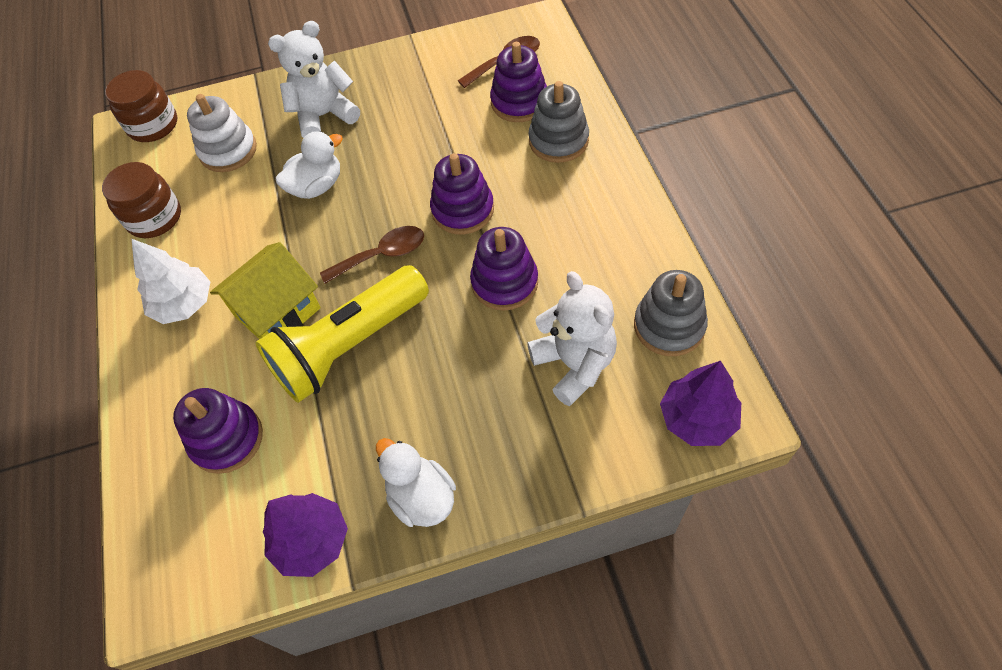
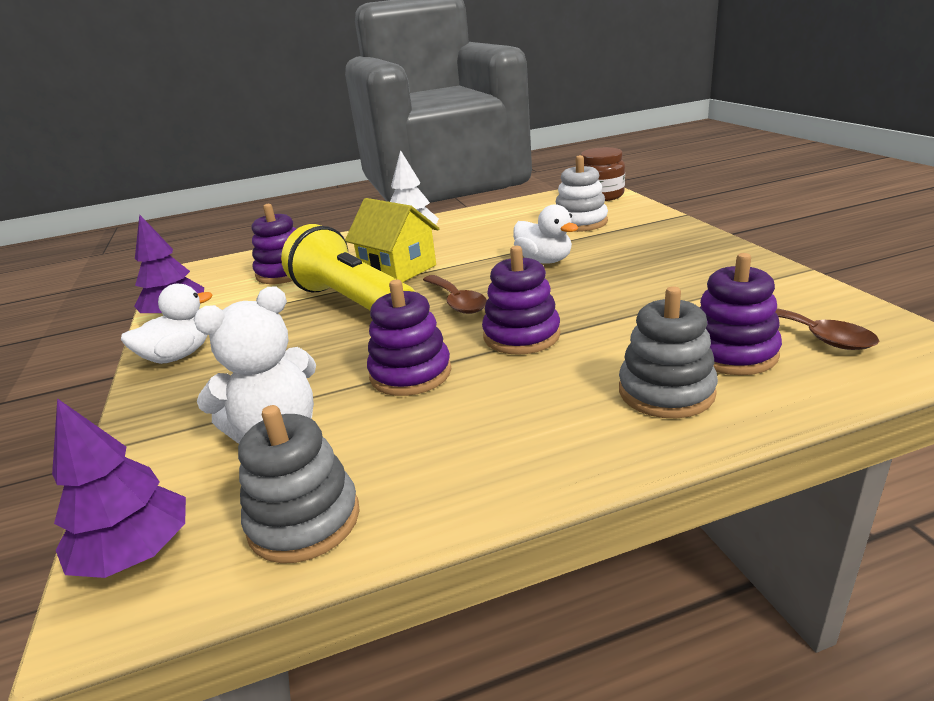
camera: 85 degrees right, 30 degrees down
(154, 218) = (500, 214): brown jar -> none
(324, 116) = (642, 249): white teddy bear -> none

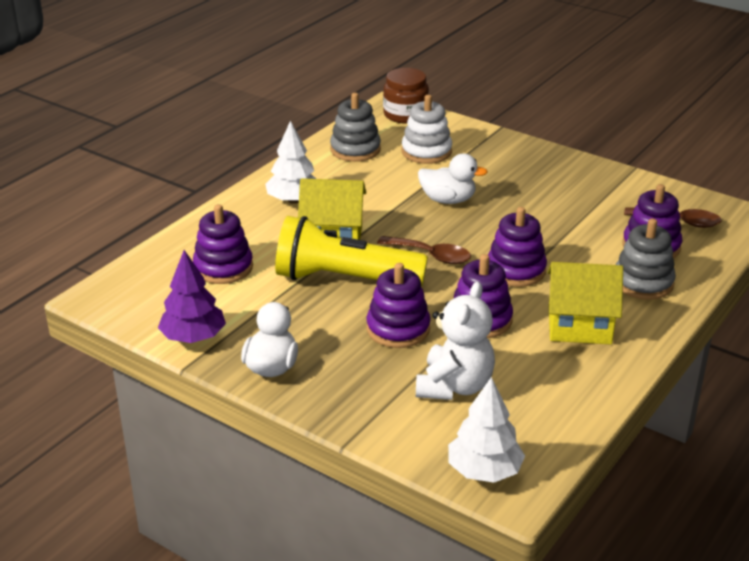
camera: 40 degrees left, 5 degrees up
(136, 553) = (484, 471): purple tree -> white tree
(304, 520) = (548, 418): grey stacking toy -> grey stacking toy (355, 150)
(323, 357) = (398, 329): none -> purple stacking toy
(511, 416) = (579, 325): none -> yellow house

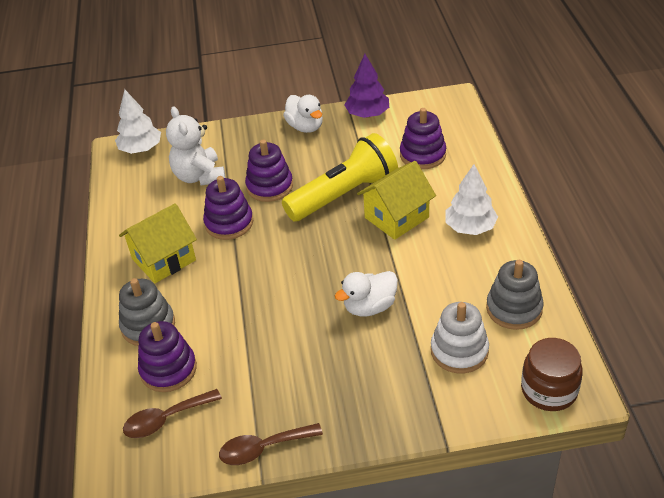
camera: 140 degrees right, 10 degrees up
(431, 255) = (316, 248): brown spoon -> brown spoon (263, 448)
(516, 270) = (247, 275): purple stacking toy -> none

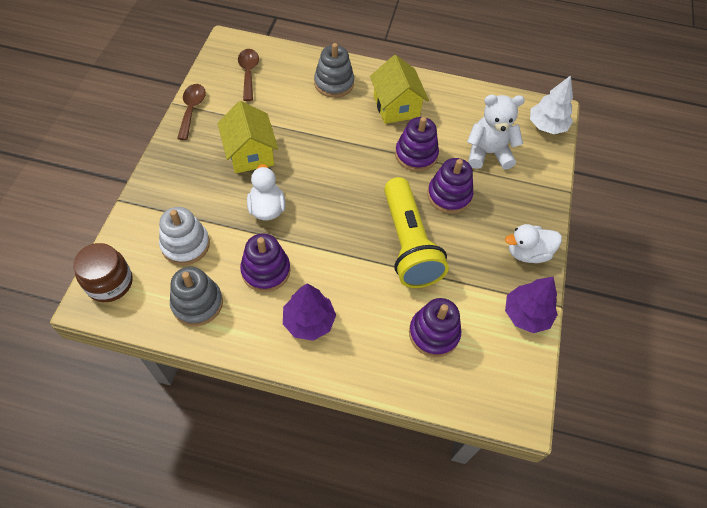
camera: 105 degrees right, 15 degrees up
(168, 369) = (288, 83): purple stacking toy -> purple stacking toy (266, 270)
(396, 217) = (356, 270): yellow house -> yellow house (250, 154)
(470, 227) = (309, 321): white tree -> purple tree

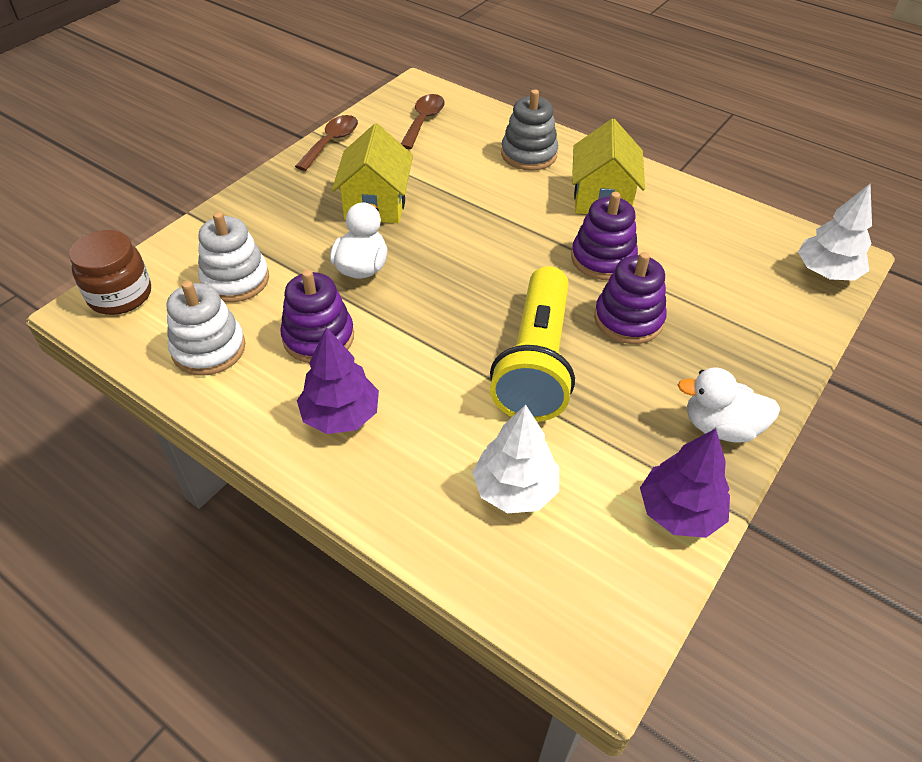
camera: 25 degrees right, 10 degrees down
(197, 303) = (209, 349): grey stacking toy -> white stacking toy
(434, 333) = (515, 489): purple stacking toy -> white tree
(488, 153) = (714, 283): white teddy bear -> none

